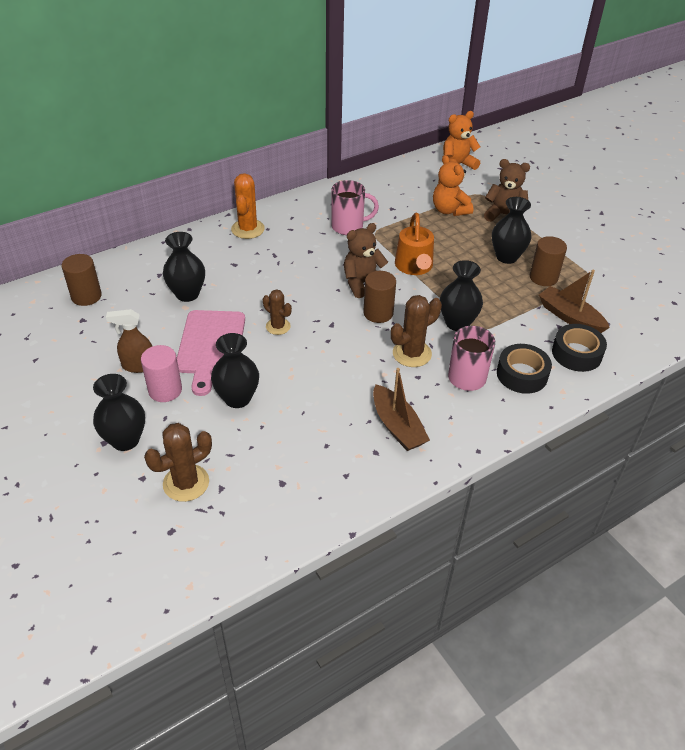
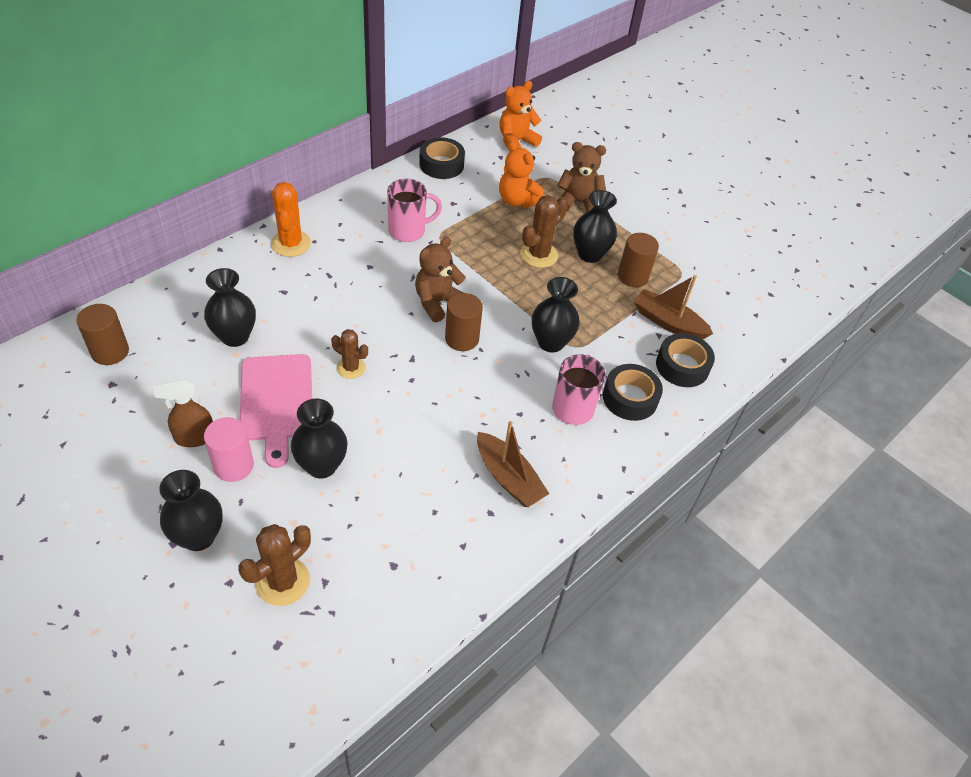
camera: 15 degrees left, 5 degrees up
(388, 178) = (441, 164): none -> black tape
(412, 353) = (508, 386): brown cactus -> brown cactus (539, 255)
(414, 266) = (491, 275): orange watering can -> none

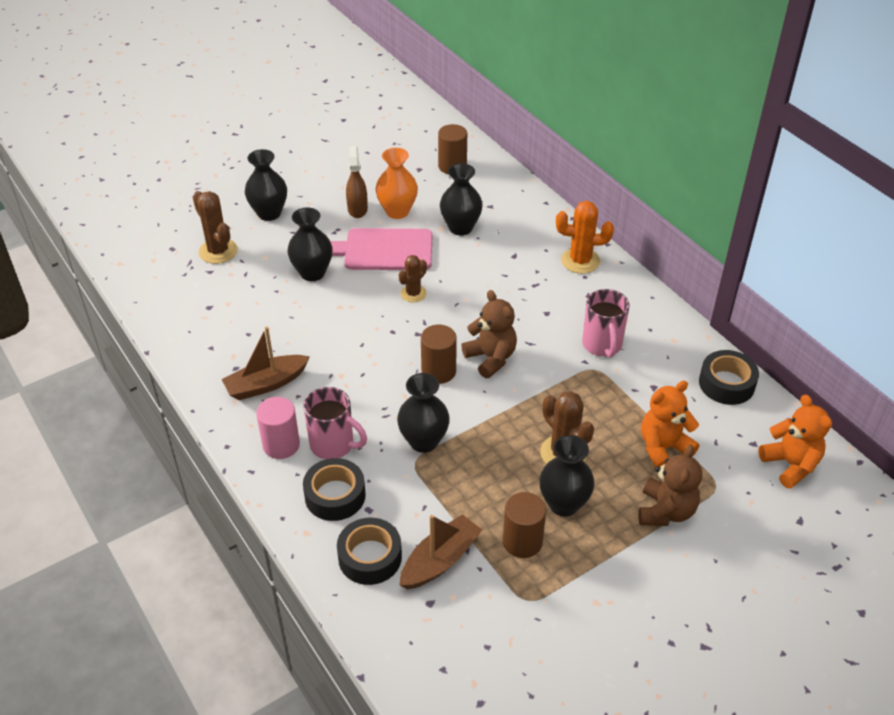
camera: 105 degrees right, 5 degrees down
(201, 396) = (397, 211): none -> orange vase
(233, 465) = (326, 228): pink cylinder -> pink cylinder (281, 445)

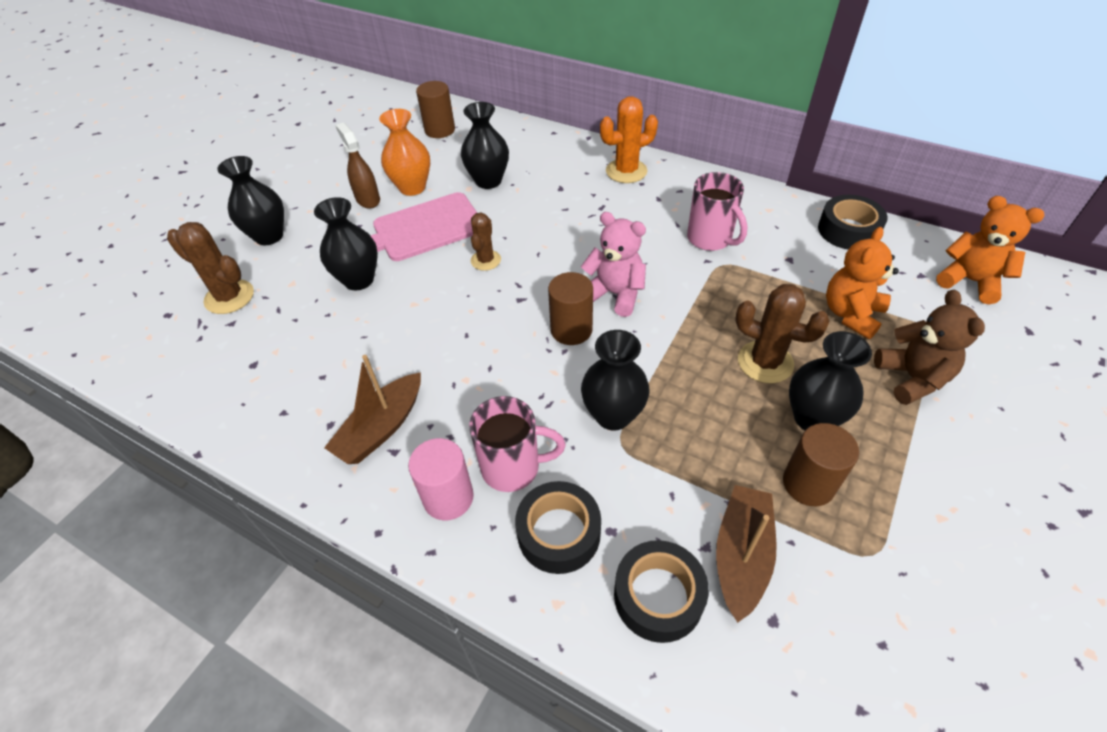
camera: 25 degrees left, 5 degrees up
(491, 358) = (614, 294): brown teddy bear -> pink teddy bear

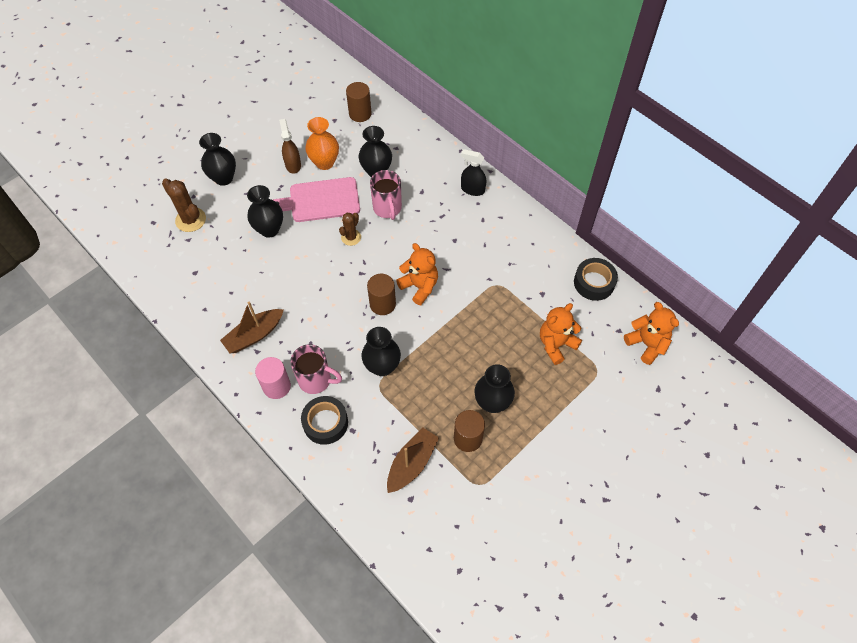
camera: 15 degrees right, 10 degrees up
(614, 294) = (419, 286): pink teddy bear -> orange teddy bear
(626, 171) = (472, 189): orange cactus -> black spray bottle
(658, 596) = (361, 469): black tape -> none
(710, 239) = (500, 263): pink mug -> pink mug (387, 209)
(765, 362) = (485, 360): brown cactus -> none
(912, 378) = (565, 397): brown teddy bear -> none

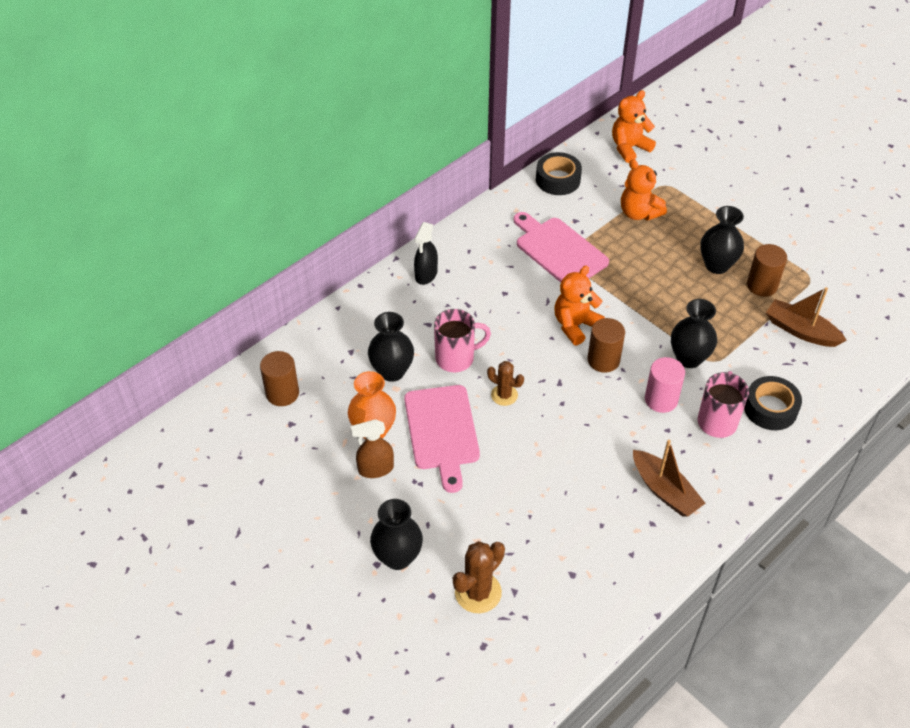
camera: 90 degrees left, 10 degrees down
(269, 229) = (493, 488): black vase -> none
(276, 386) = (733, 460): pink cylinder -> pink cylinder (661, 399)
(504, 279) = (558, 250): none -> pink cutting board

